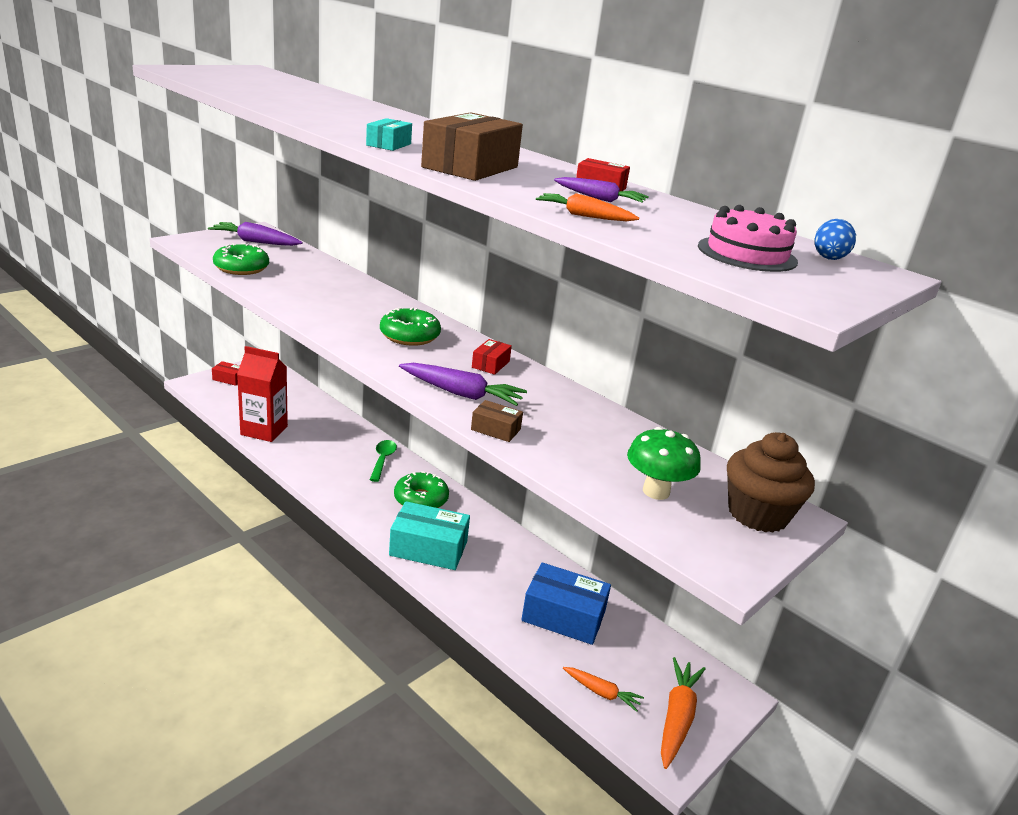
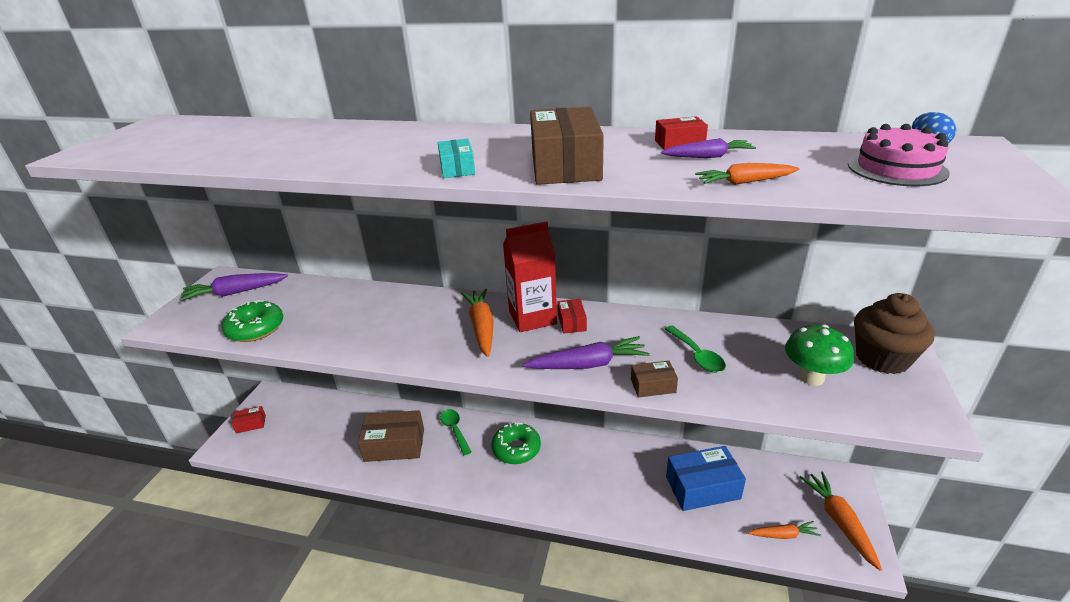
camera: 25 degrees left, 5 degrees up
(264, 430) = (331, 458): red carton -> red carton (532, 317)
(322, 446) = (394, 445): none -> brown box
(409, 336) = (482, 327): green donut -> orange carrot
(428, 548) = (564, 490): turquoise box -> none
(569, 431) = (697, 355): none -> green spoon

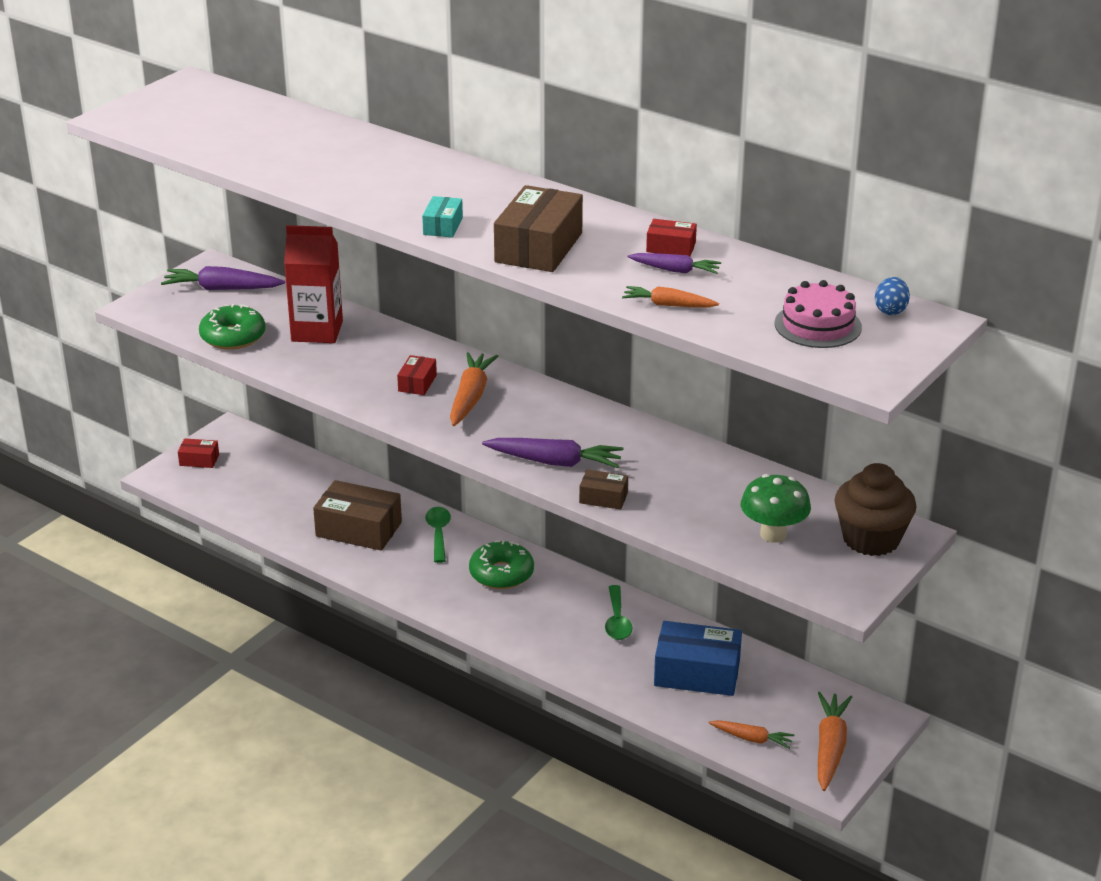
camera: 20 degrees right, 0 degrees up
(532, 317) = (532, 401): red carton -> red carton (317, 331)
(572, 322) = (571, 417): red box -> red box (417, 383)
(697, 355) = (676, 484): green spoon -> green spoon (617, 621)

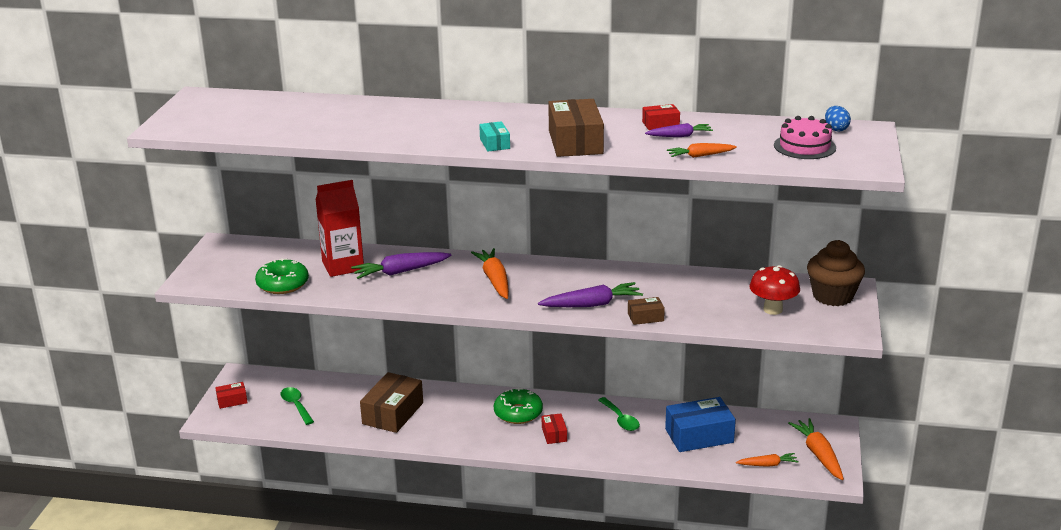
camera: 25 degrees left, 5 degrees down
(222, 289) = (243, 255): purple carrot -> purple carrot (400, 272)
(359, 529) = (393, 413): brown box -> brown box turned 60 degrees counterclockwise
(417, 383) = (449, 280): red box -> red box (554, 434)
(438, 533) = (452, 400): green spoon -> green spoon (296, 405)
(773, 534) = (773, 309): green mushroom -> red mushroom

